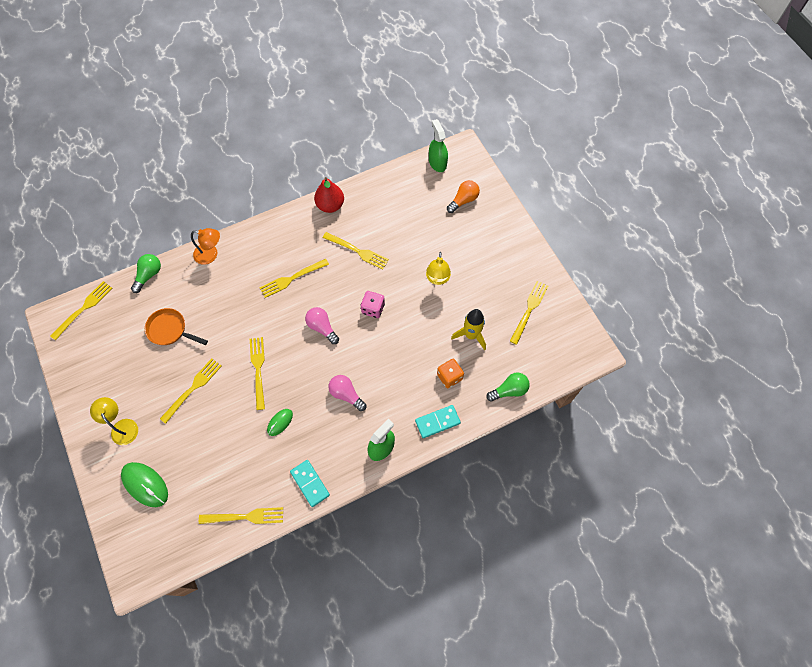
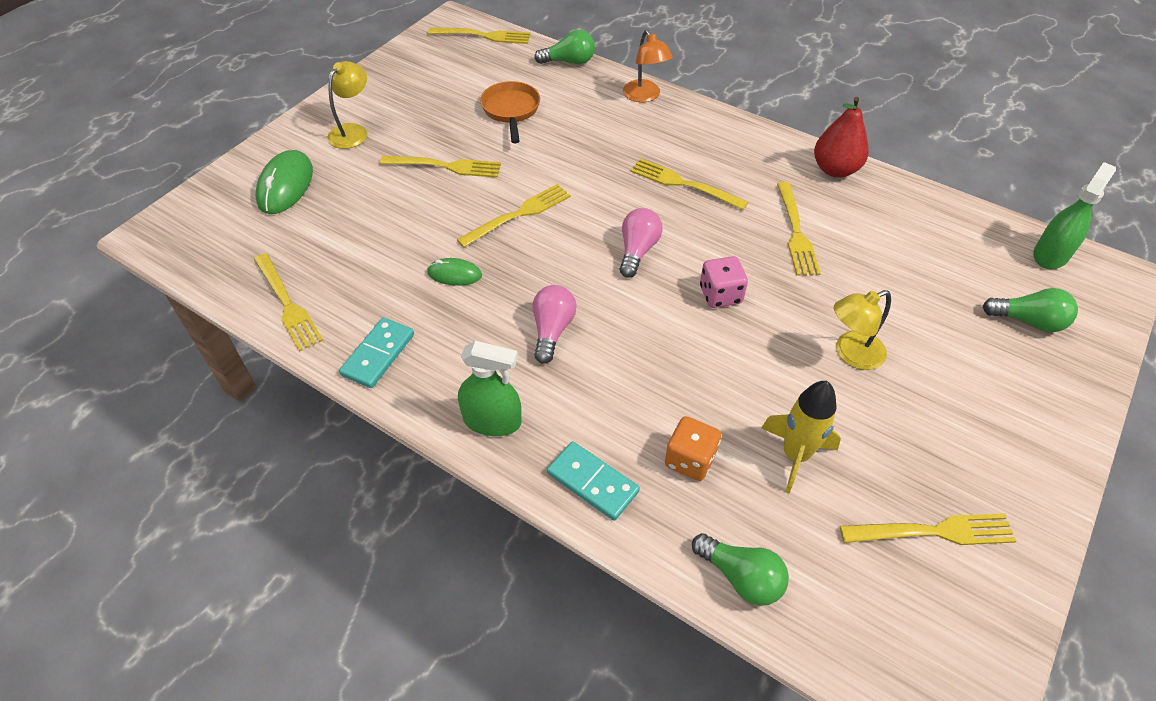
camera: 60 degrees right, 15 degrees down
(463, 200) = (1028, 321): orange light bulb -> green light bulb

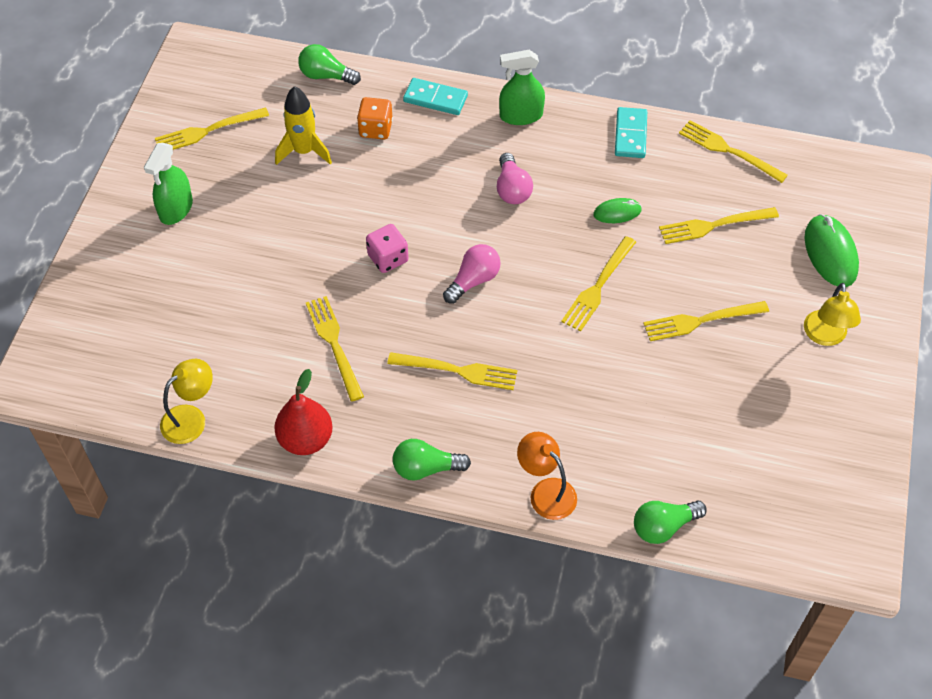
camera: 160 degrees right, 5 degrees up
(483, 36) = (798, 543): yellow fork -> yellow fork (714, 225)
(511, 111) = (683, 418): orange pan -> none
(637, 251) = (473, 280): pink light bulb -> pink light bulb turned 135 degrees counterclockwise
(851, 354) = (271, 237): yellow lamp -> yellow lamp (191, 418)
(1028, 321) = (121, 309): green light bulb -> green light bulb (426, 468)
(1050, 254) = (89, 390): green spray bottle -> green spray bottle (176, 209)

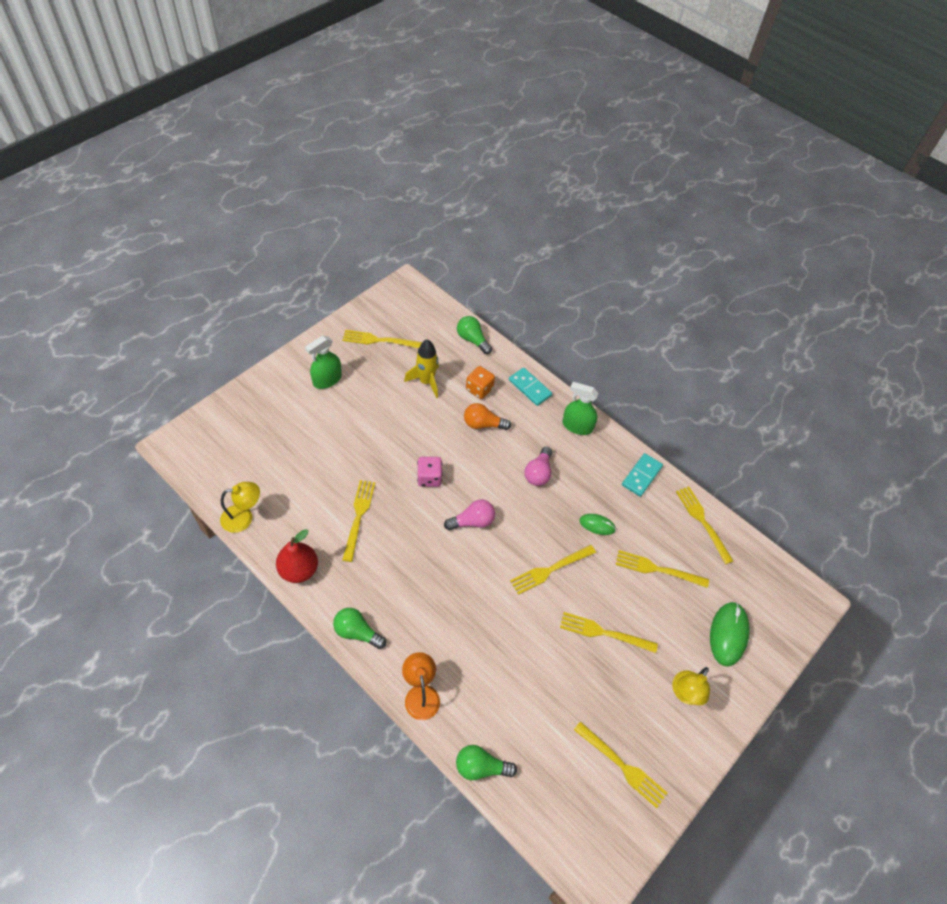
camera: 25 degrees right, 0 degrees up
(409, 167) = (483, 424): none -> orange light bulb
(457, 370) = (421, 577): yellow fork -> yellow fork (622, 766)

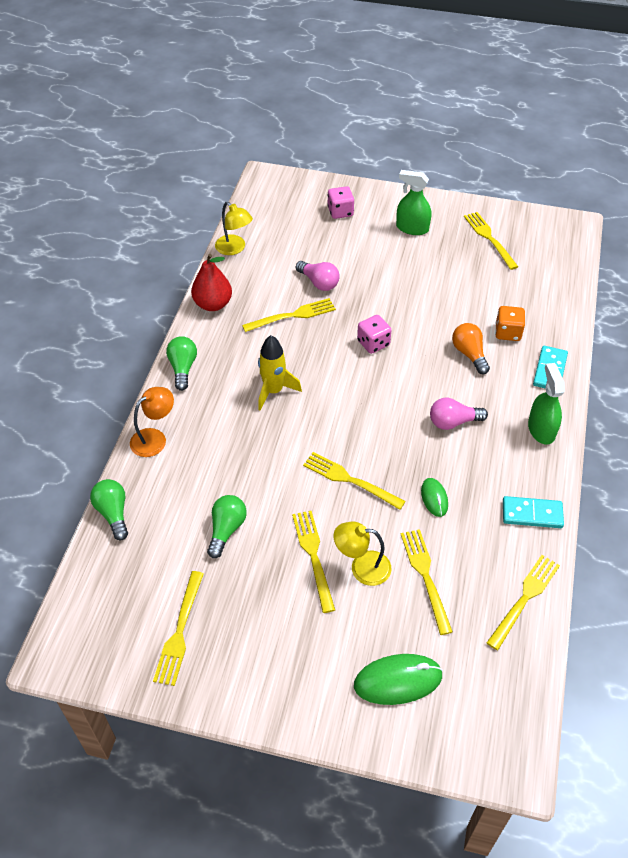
camera: 65 degrees right, 5 degrees down
(266, 415) = (340, 212): none -> pink dice
(426, 381) = (477, 291): yellow rocket -> yellow rocket (274, 391)
(472, 340) = (561, 300): green light bulb -> green light bulb (226, 529)
(472, 521) = (353, 395): pink light bulb -> pink light bulb (319, 283)
(685, 694) = (295, 661): yellow lamp -> yellow lamp (362, 567)

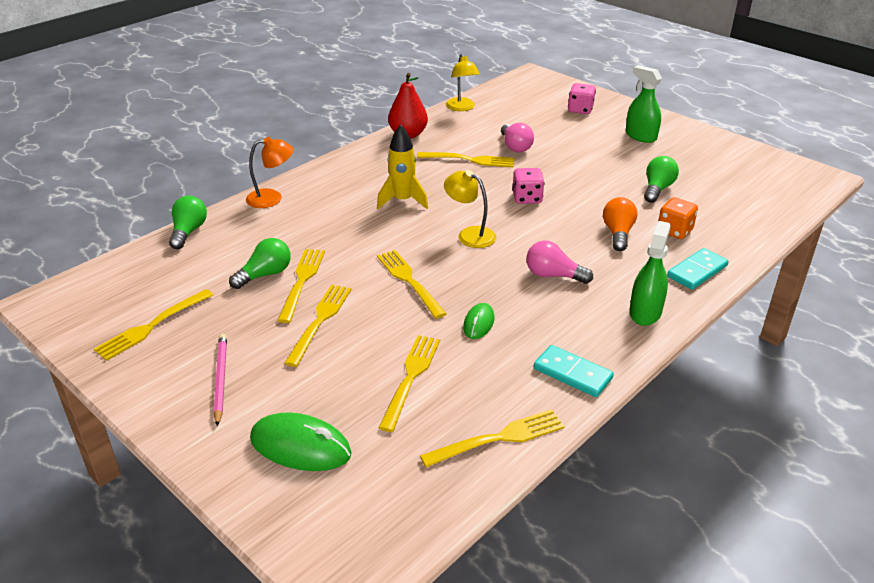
camera: 30 degrees right, 15 degrees down
(183, 368) = (341, 164): green light bulb -> green light bulb (657, 189)
(285, 653) = (220, 379): none -> pink pencil
(362, 567) = (356, 346): yellow lamp -> yellow lamp (470, 235)
(489, 238) = (716, 162): yellow fork -> yellow fork (302, 281)

